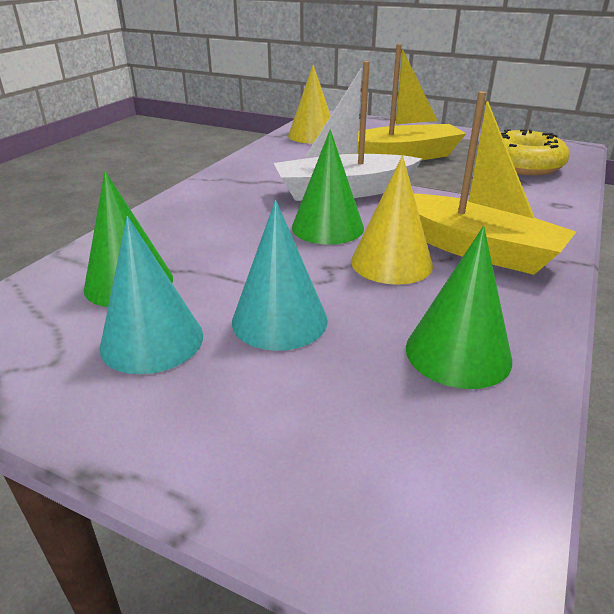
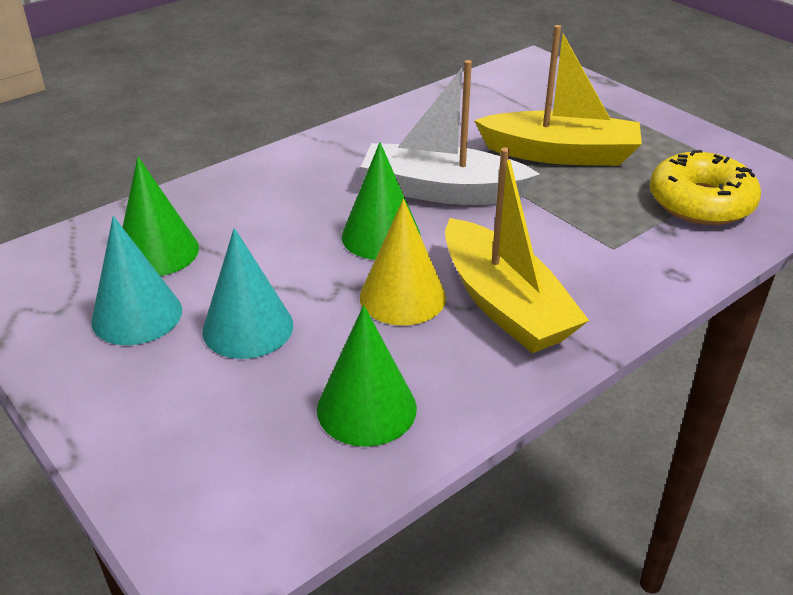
camera: 25 degrees right, 5 degrees up
(312, 135) = (486, 95): yellow cone -> none

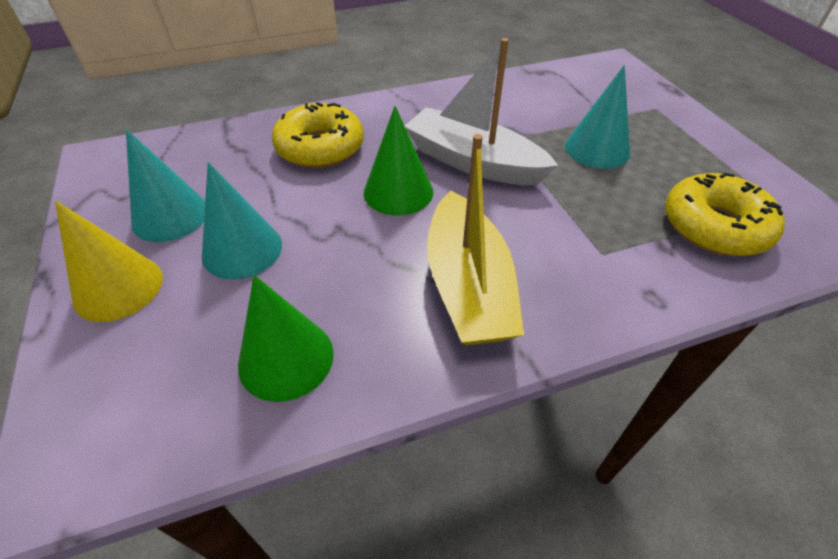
camera: 20 degrees right, 10 degrees up
(157, 252) = (221, 165): green cone -> none
(263, 210) = (320, 147): none -> yellow donut
(402, 297) = (382, 254): yellow cone -> yellow cone (118, 288)
(560, 154) = (597, 149): yellow boat -> turquoise cone

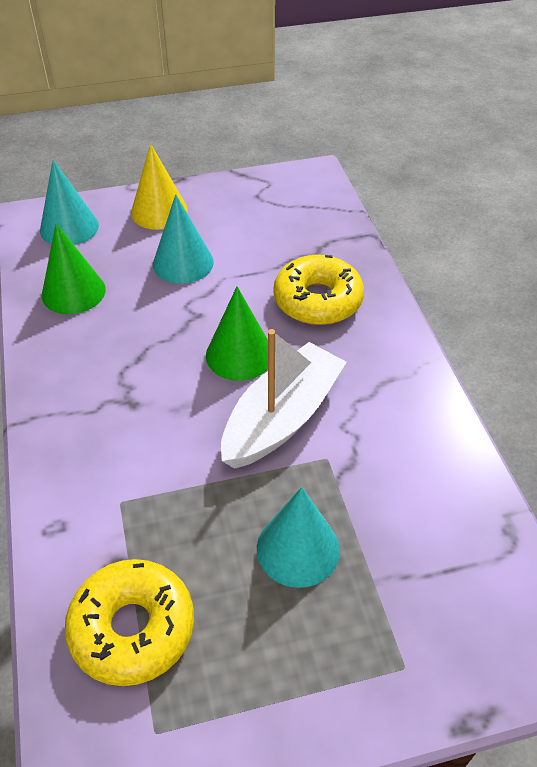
camera: 95 degrees right, 0 degrees up
(170, 216) = (230, 222): turquoise cone -> turquoise cone (69, 227)
(468, 285) = (108, 392): yellow boat -> none

